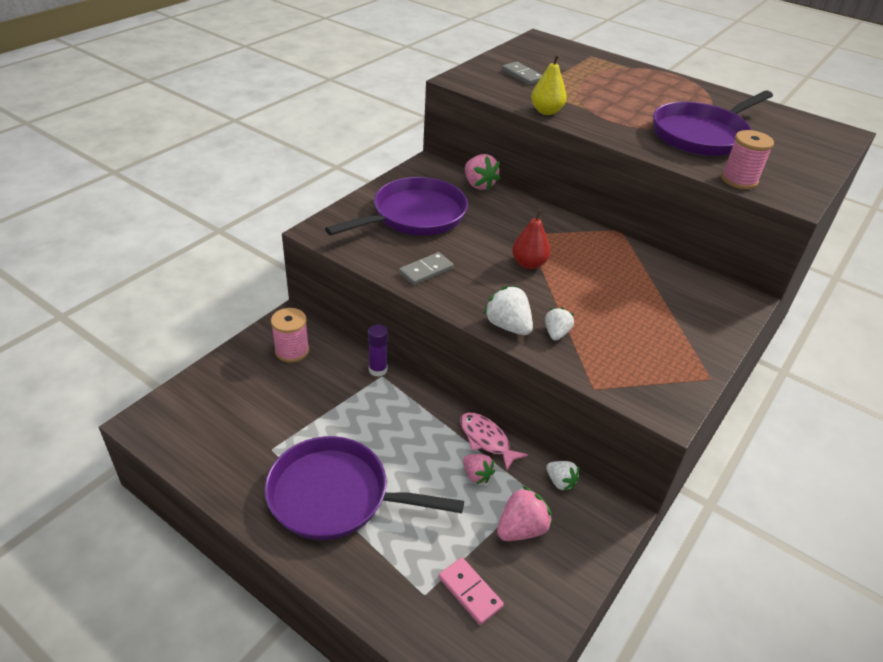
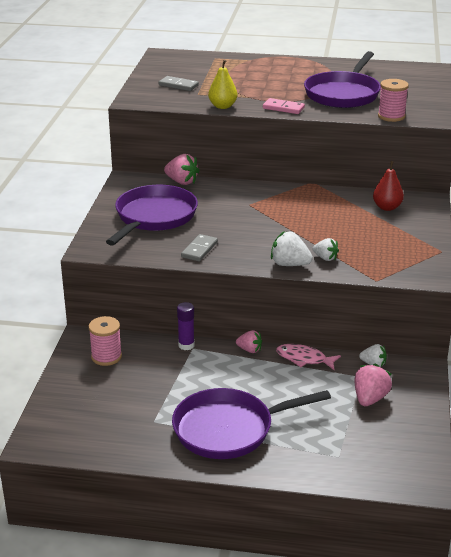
camera: 25 degrees left, 10 degrees down
(470, 592) = (366, 443): pink domino -> pink domino (283, 108)
(476, 475) = (315, 381): pink strawberry -> pink strawberry (249, 350)
(529, 264) = (268, 223): red pear -> red pear (387, 207)
(556, 333) = (325, 258): white strawberry -> white strawberry turned 135 degrees clockwise

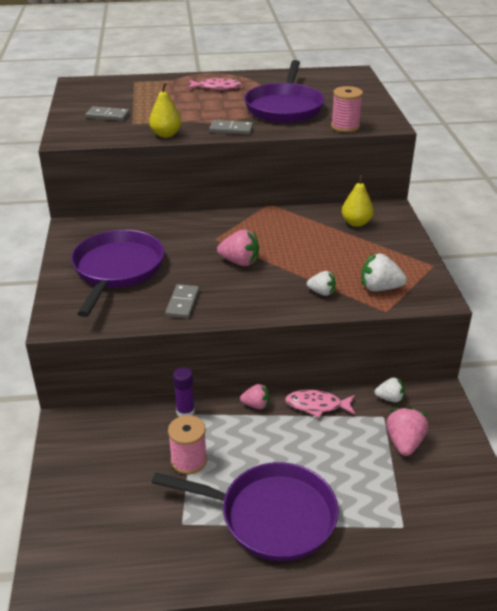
camera: 15 degrees left, 5 degrees up
(106, 357) = (99, 444): pink spool -> pink spool (188, 460)
(182, 182) = (133, 222): pink strawberry -> pink strawberry (240, 262)
(229, 429) = (271, 516): purple pan -> purple pan turned 135 degrees counterclockwise
(283, 108) = (231, 129): pink domino -> grey domino
(288, 70) = (216, 88): none -> pink fish
(289, 264) = (287, 306): white strawberry -> white strawberry (379, 288)
(387, 207) = (356, 223): red pear -> yellow pear

